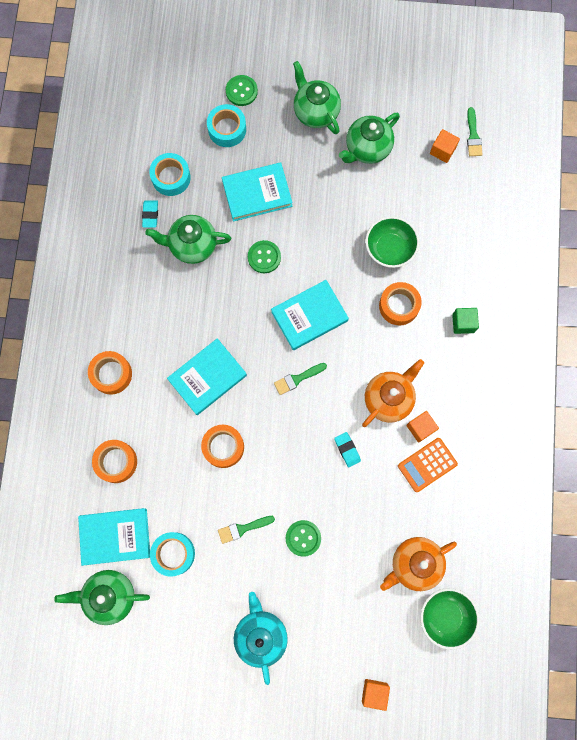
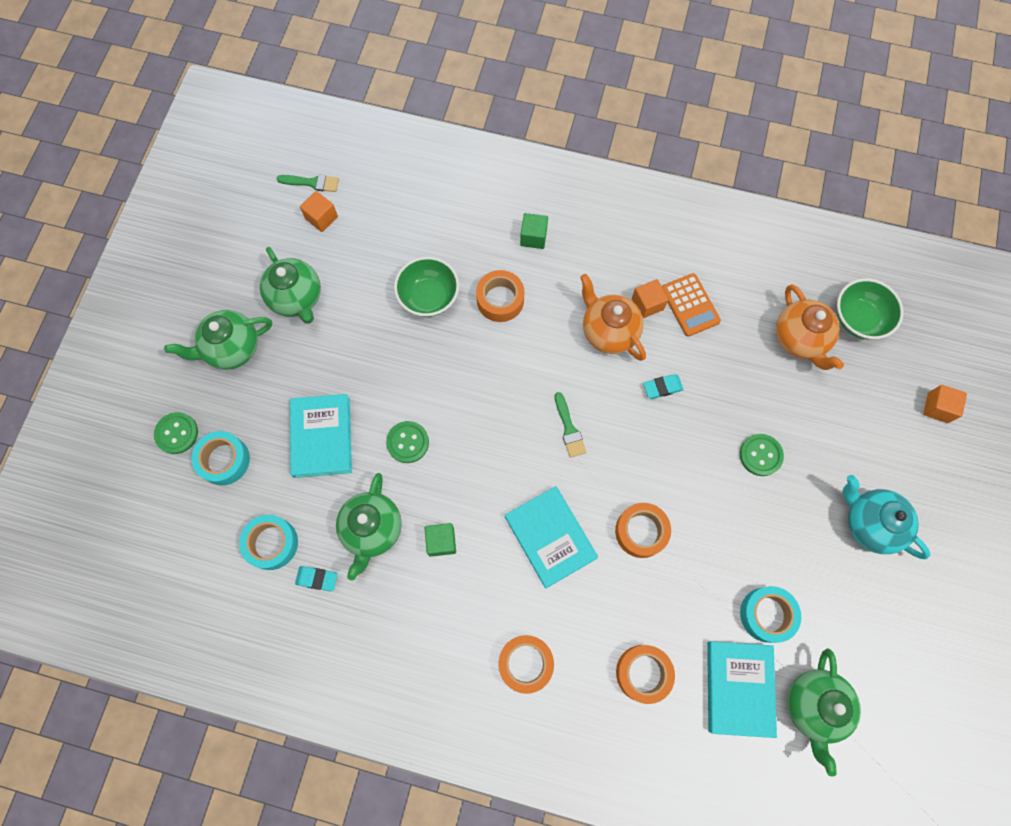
camera: 80 degrees left, 5 degrees down
(191, 297) = (441, 541): none -> green cube
(243, 528) = (743, 524): green brush -> none
(260, 634) = (869, 523): turquoise teapot -> turquoise teapot turned 45 degrees clockwise
(309, 316) = (493, 402): turquoise book -> none

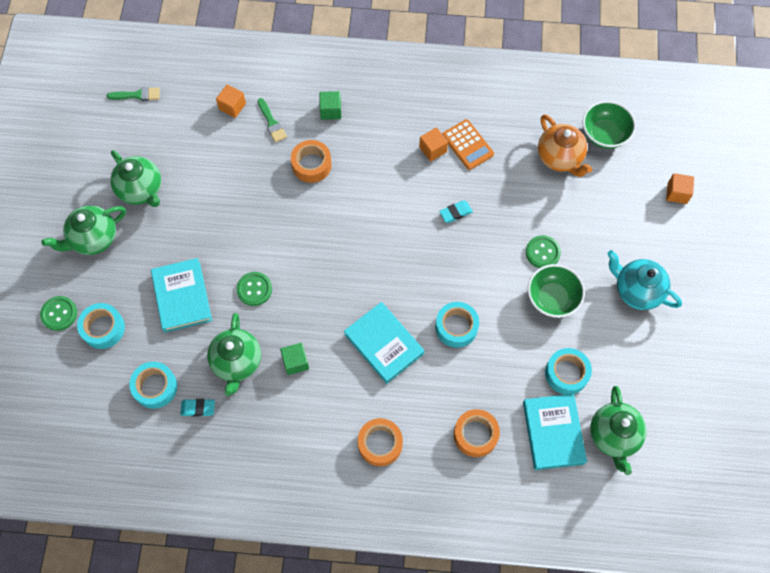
camera: 10 degrees left, 5 degrees down
(321, 218) = (150, 122): orange cube -> orange cube (232, 106)
(429, 297) = (252, 171): green bowl -> green bowl (552, 298)
(569, 429) = (385, 257): green brush -> green brush (272, 123)
(608, 331) = (404, 176): orange teapot -> none
(641, 531) = (456, 327): orange tape -> turquoise tape

